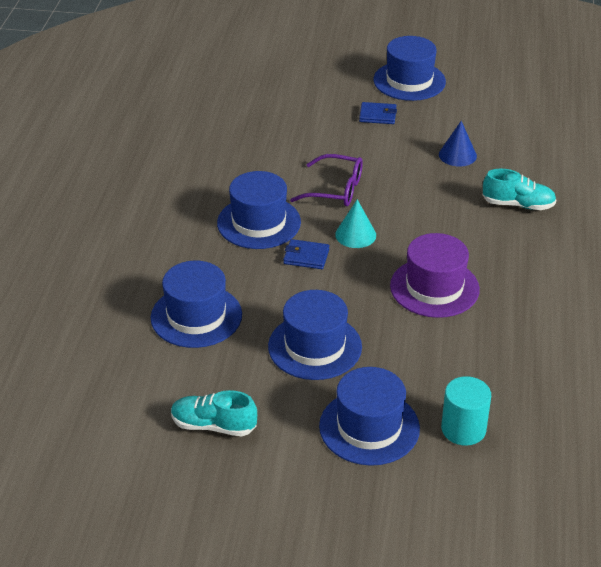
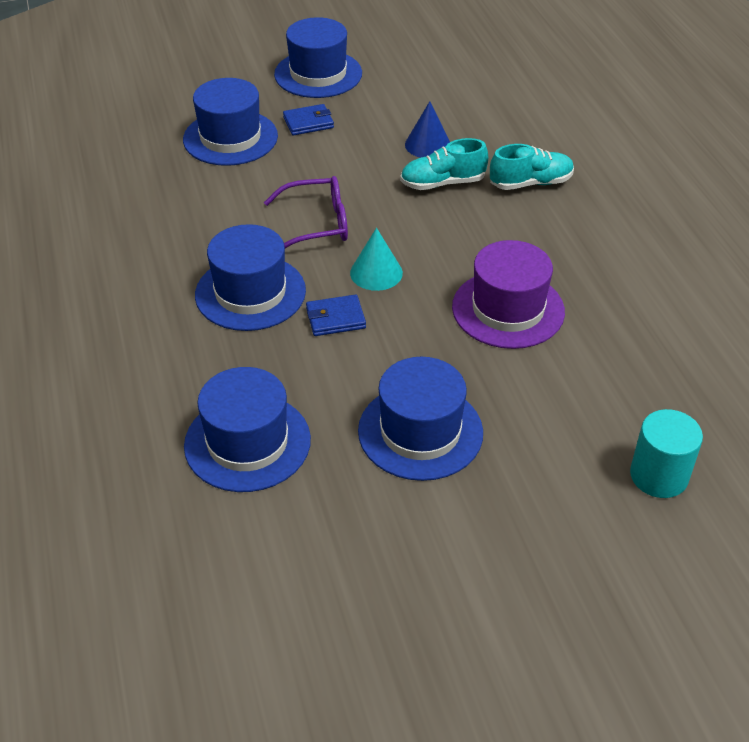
camera: 25 degrees left, 5 degrees up
(213, 425) = (363, 587): turquoise shoe -> turquoise shoe (443, 183)
(369, 427) = (553, 515): blue hat -> blue hat (230, 138)

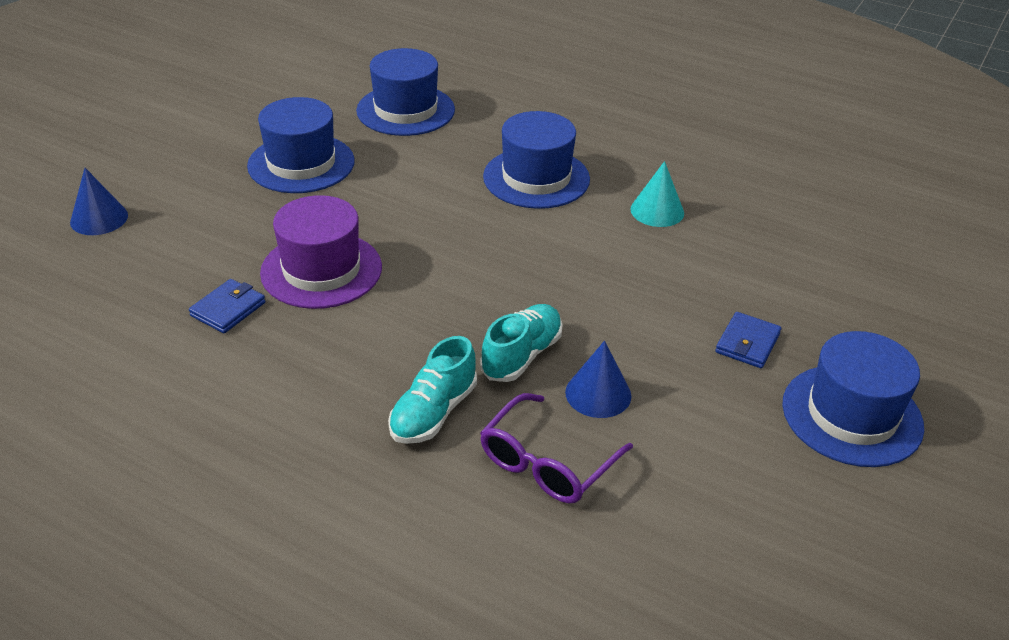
camera: 135 degrees right, 5 degrees down
(230, 138) = (778, 282): blue hat -> none
(317, 224) = (571, 250): purple glasses -> purple glasses (547, 462)
(335, 318) = (450, 194): blue wallet -> blue wallet (228, 309)
(376, 273) = (466, 240): turquoise cone -> turquoise cone (657, 211)
(659, 475) = (99, 218): turquoise cylinder -> blue cone

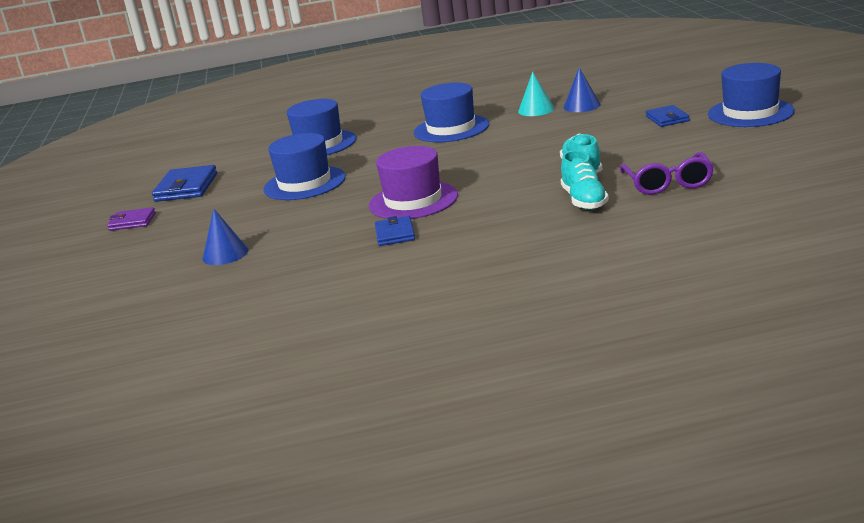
camera: 35 degrees left, 15 degrees down
(128, 112) = (132, 222): none -> purple wallet
(228, 94) = (186, 188): none -> blue wallet
(598, 394) = (641, 159): blue cone -> blue cone (582, 106)

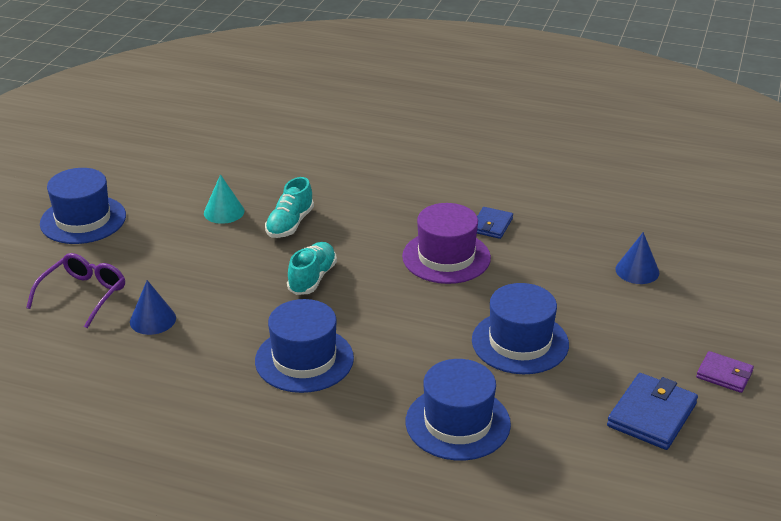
camera: 155 degrees left, 10 degrees up
(536, 110) = (194, 342): turquoise cone -> turquoise cone (224, 212)
(584, 200) = (335, 191): turquoise shoe -> turquoise shoe (312, 278)
(667, 119) = (138, 250): blue wallet -> none
(668, 183) = (266, 178): purple glasses -> purple glasses (83, 295)

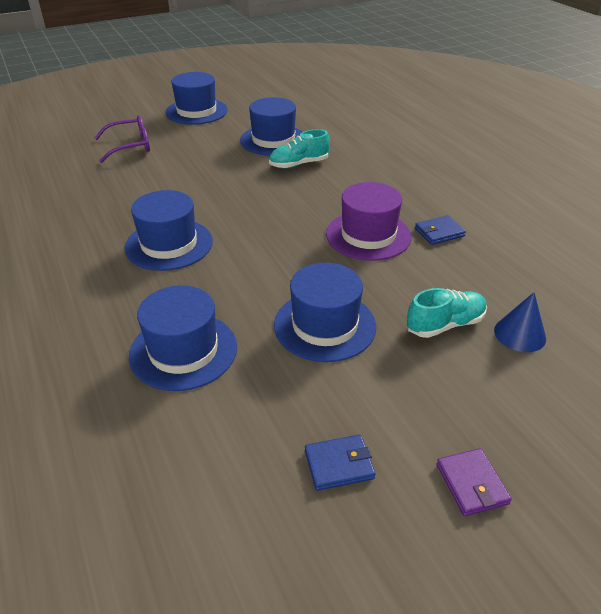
camera: 45 degrees right, 5 degrees up
(153, 320) = (137, 176): blue cone -> none
(224, 212) = (273, 140): turquoise cone -> blue hat
(312, 278) = (258, 201): turquoise shoe -> turquoise shoe (445, 324)
(651, 415) = (339, 464): blue wallet -> blue wallet, size x0.61

